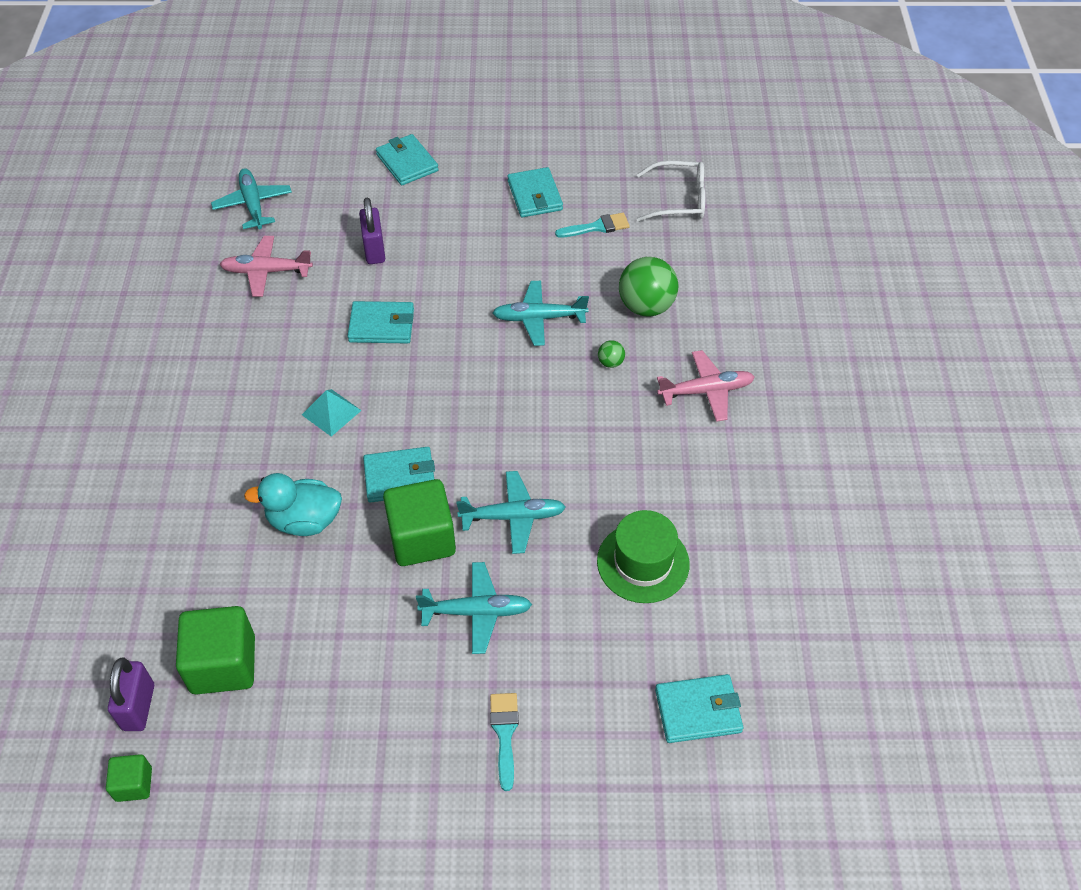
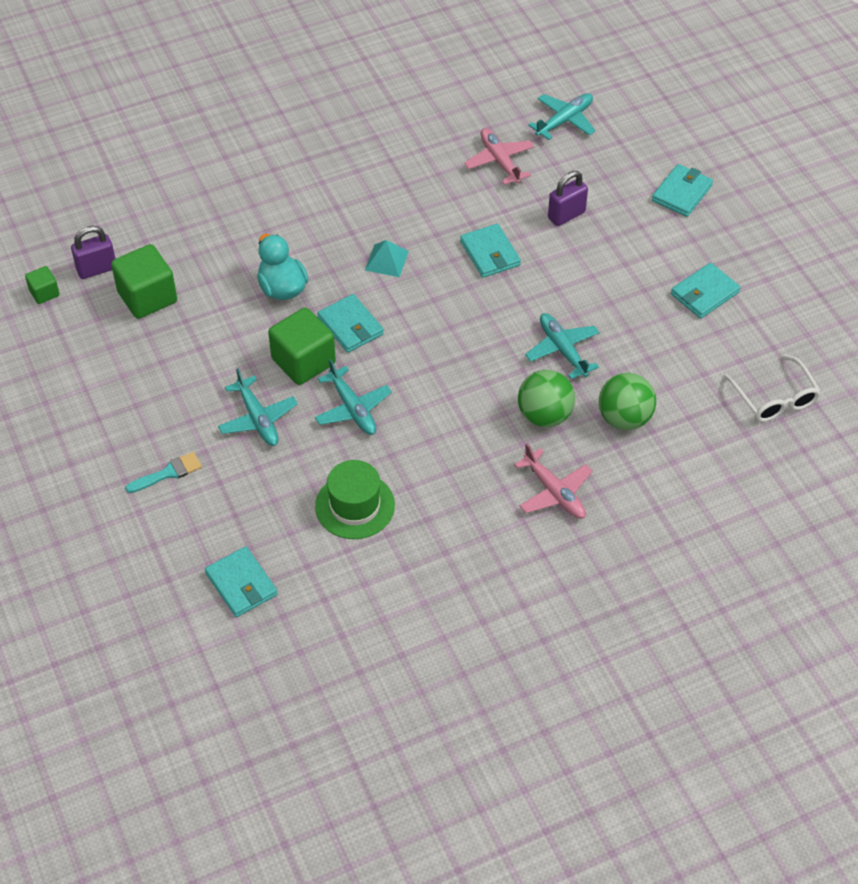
camera: 65 degrees right, 0 degrees up
(597, 227) = (697, 350): turquoise brush -> none
(610, 362) = (545, 415): green ball -> green ball, size x2.23

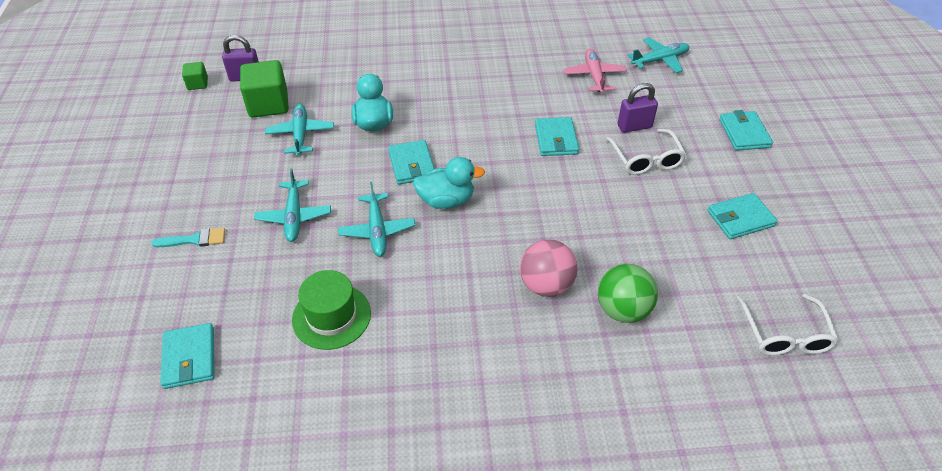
camera: 20 degrees right, 5 degrees down
(303, 361) = (358, 182): green cube -> none
(386, 260) = (467, 124): turquoise pyramid -> none
(407, 356) = (446, 200): none -> turquoise duck
(545, 415) = (546, 285): green ball -> pink ball
(554, 492) = (524, 361): pink plane -> none
(563, 350) = (587, 232): turquoise plane -> turquoise plane (300, 134)
(592, 252) = (646, 159): none -> white glasses
(681, 193) = (744, 133): turquoise wallet -> turquoise wallet turned 60 degrees counterclockwise

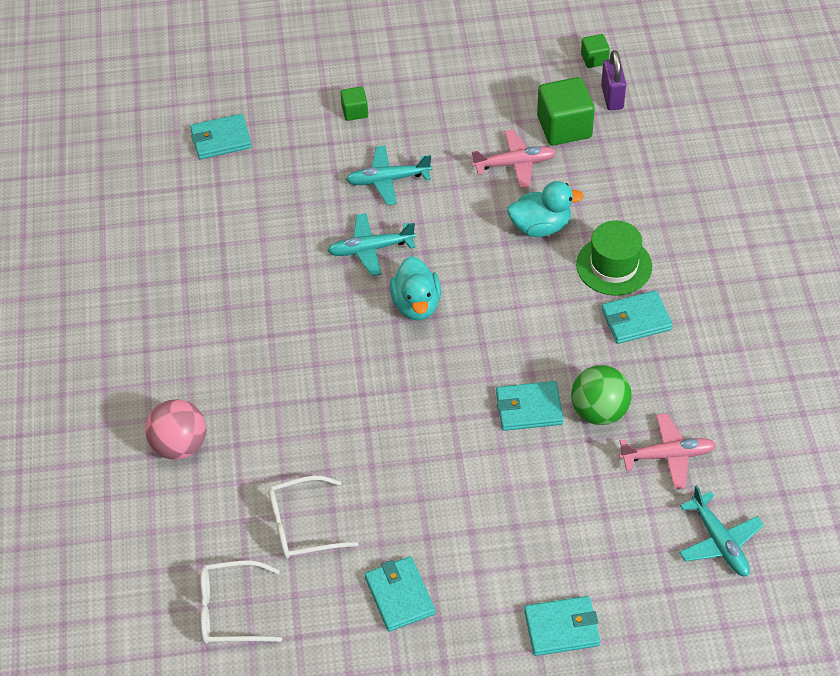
camera: 90 degrees right, 5 degrees up
(194, 240) = (355, 111): turquoise brush -> green cube
(300, 134) = (514, 164): turquoise plane -> pink plane
(331, 316) = (262, 228): green hat -> green hat (614, 265)
(412, 165) = (472, 269): turquoise wallet -> turquoise wallet (636, 320)
(546, 285) = (298, 396): pink ball -> pink ball (180, 445)
(622, 310) = (266, 462): green ball -> green ball (599, 411)
(634, 126) = (563, 496): purple padlock -> none
(646, 159) = (499, 504): white glasses -> white glasses (302, 525)

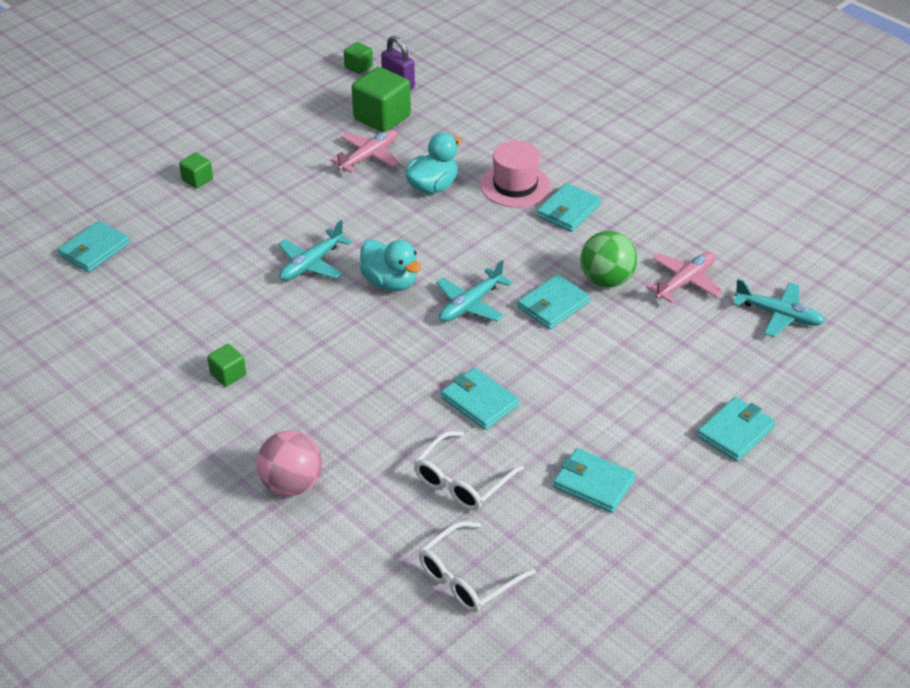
camera: 40 degrees left, 10 degrees down
(219, 317) = (228, 374): none -> green cube
(382, 463) = (479, 401): none -> turquoise wallet
(388, 180) = (276, 212): turquoise plane -> turquoise plane (471, 304)
(614, 265) = (515, 185): green hat -> pink hat

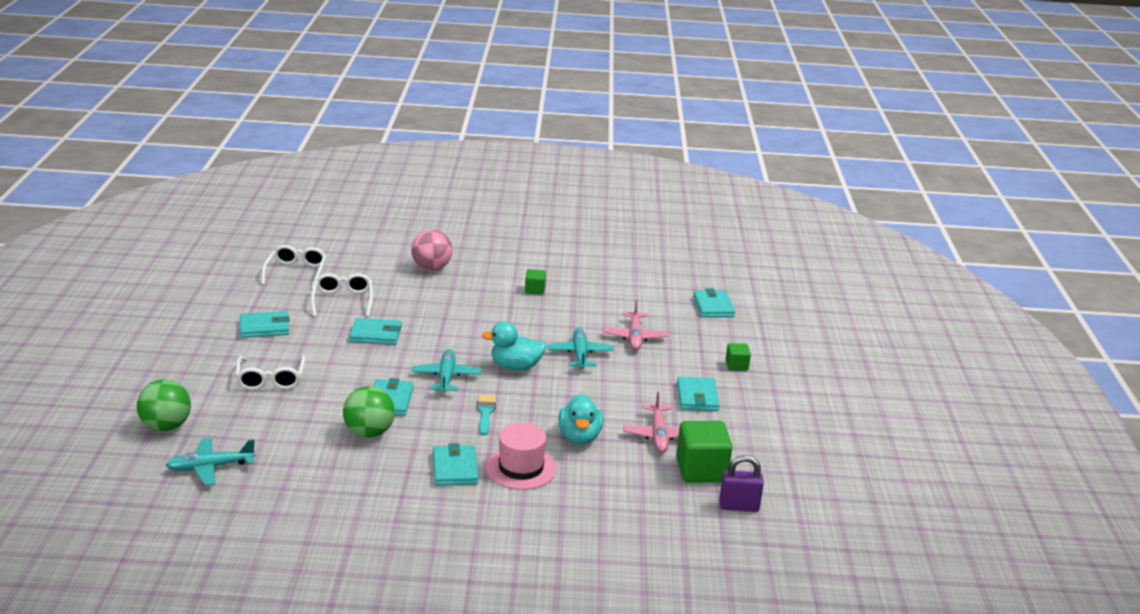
camera: 135 degrees right, 15 degrees down
(358, 67) = (796, 505): green cube -> none
(481, 247) = (485, 413): none -> turquoise brush
(647, 394) = (271, 379): none -> white glasses
(685, 282) = (306, 458): pink plane -> pink plane (635, 337)
(735, 432) = (192, 384): turquoise wallet -> turquoise wallet (697, 397)
(794, 385) = (166, 426): none -> green ball

